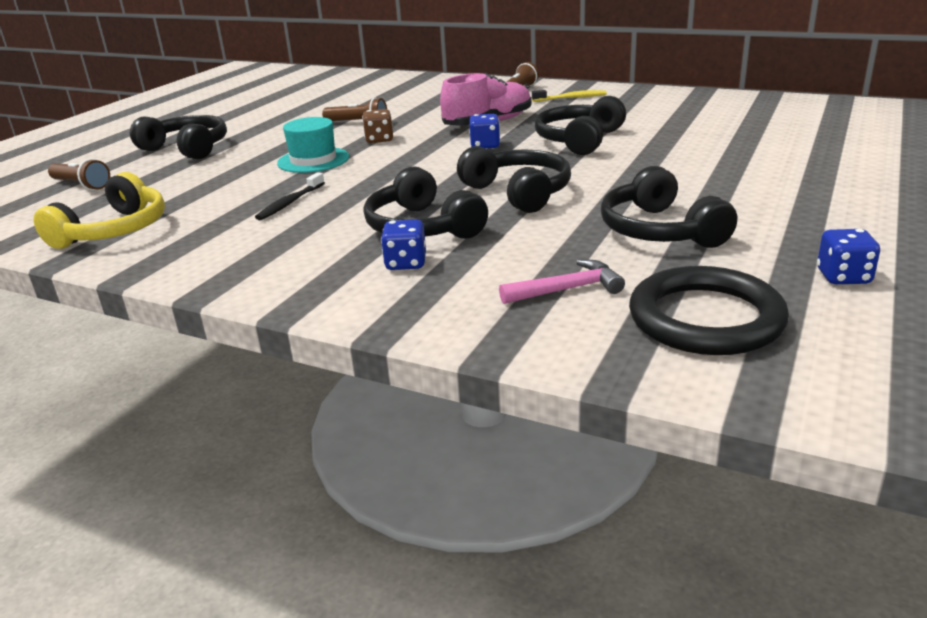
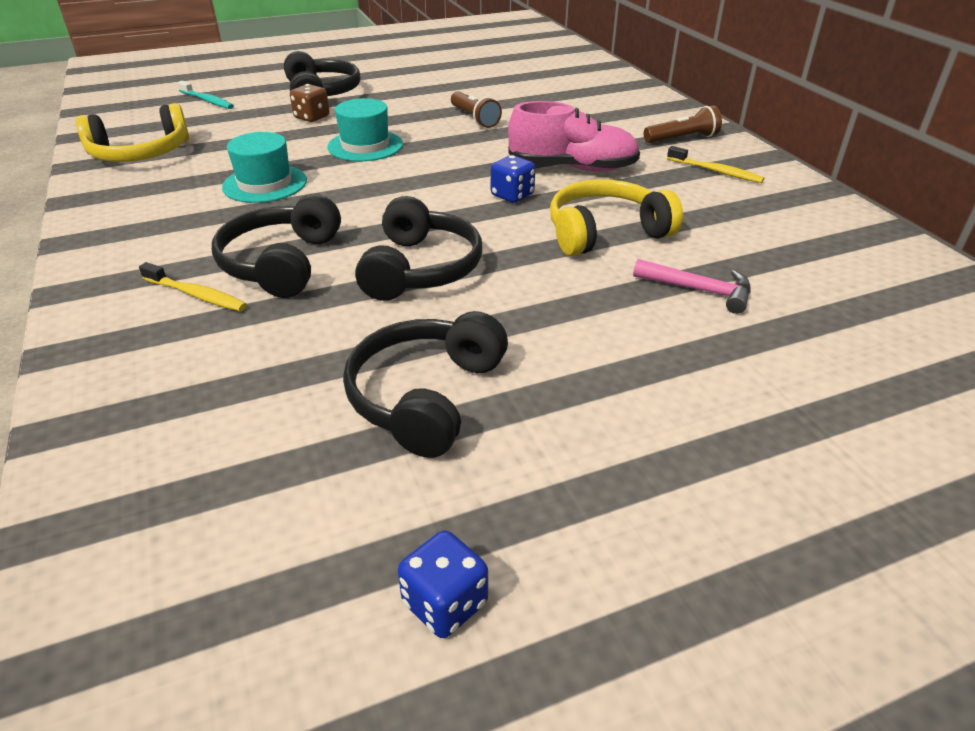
camera: 40 degrees right, 10 degrees up
(81, 185) = (207, 101): brown flashlight -> turquoise toothbrush
(290, 203) = (265, 184): black toothbrush -> turquoise hat
(379, 140) = (450, 146): brown dice -> brown dice (312, 117)
(406, 263) = (196, 295): blue dice -> yellow toothbrush
(567, 289) = (218, 408): pink hammer -> pink hammer (699, 290)
(579, 140) = (605, 232): black headphones -> yellow headphones
(705, 318) = (226, 536): black ring -> none

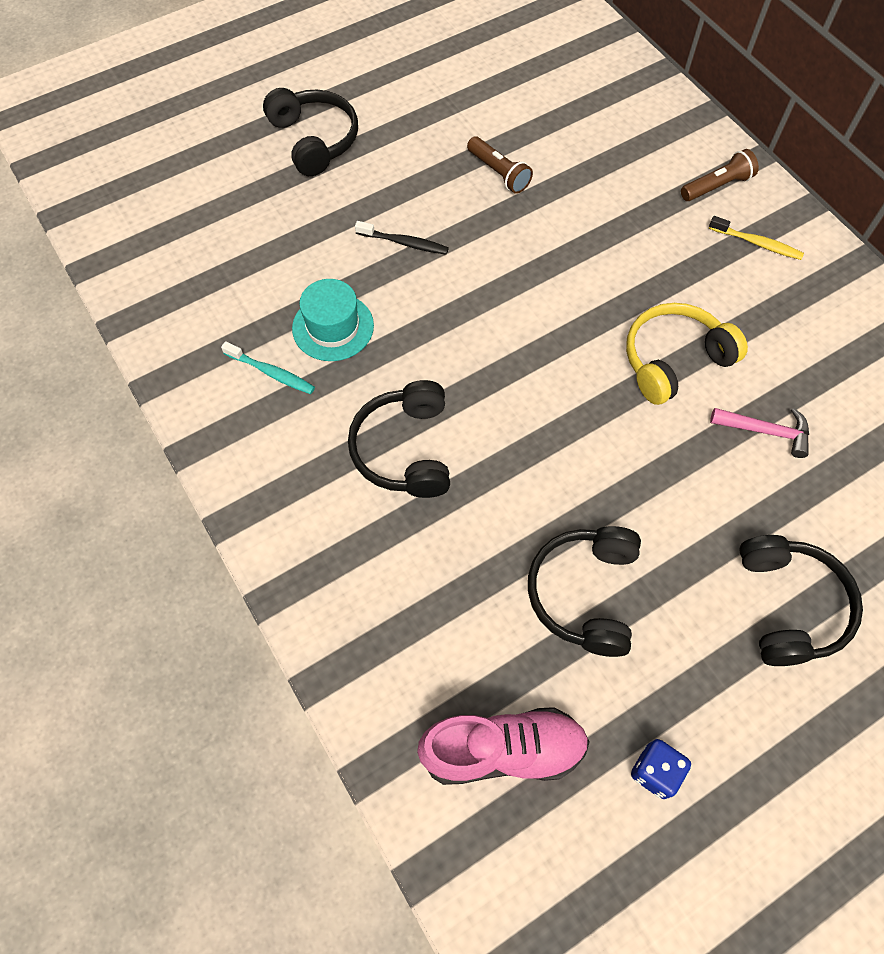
camera: 10 degrees left, 25 degrees up
(140, 153) = (178, 290): yellow headphones -> none
(196, 295) = (351, 504): yellow toothbrush -> none
(207, 101) = (194, 173): turquoise toothbrush -> turquoise toothbrush (271, 373)
(312, 117) = (325, 193): brown dice -> none
(365, 146) = (404, 243): turquoise hat -> black toothbrush
(420, 269) = (528, 438): black headphones -> black headphones (789, 605)
(512, 195) = (576, 312): blue dice -> none
(572, 168) = (621, 256): pink shoe -> pink shoe (503, 750)

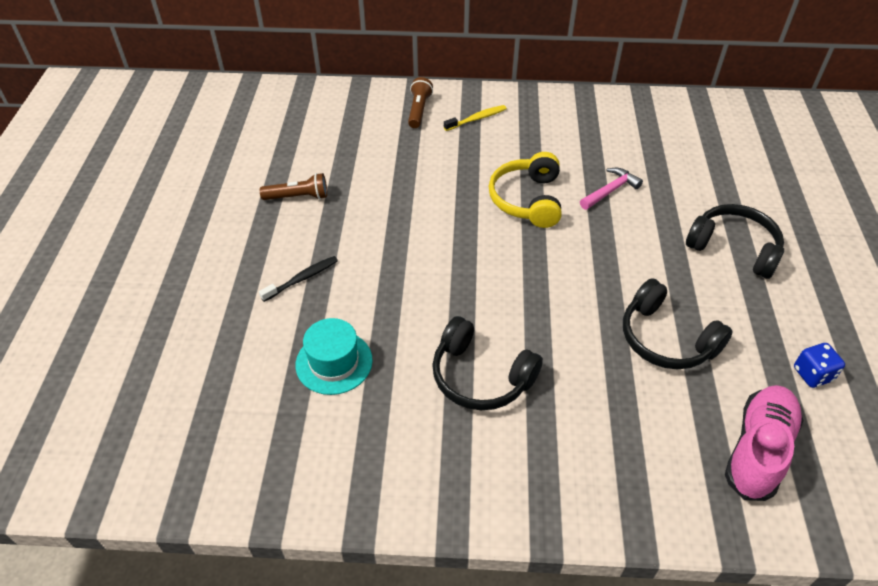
camera: 55 degrees left, 15 degrees down
(271, 373) = (338, 426): turquoise toothbrush -> none
(314, 140) = (146, 279): black headphones -> none

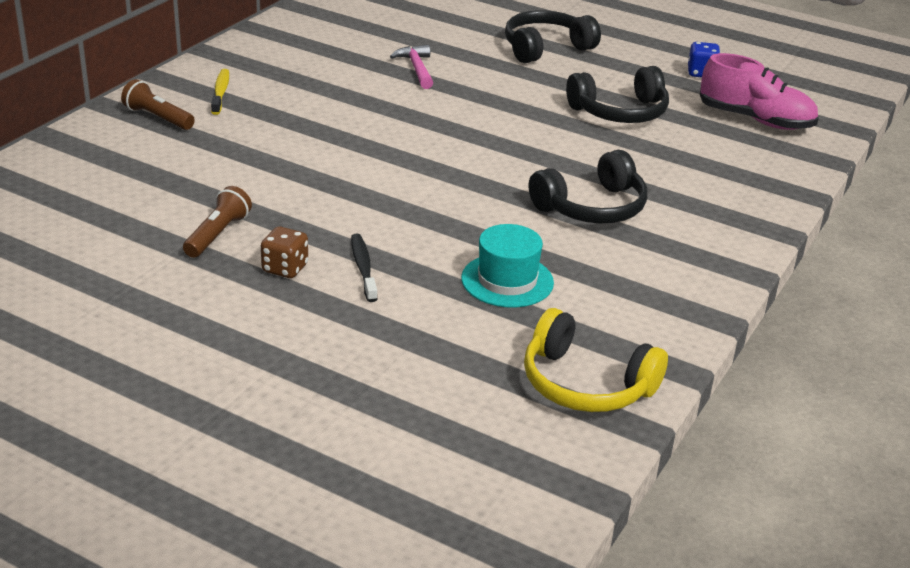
camera: 65 degrees left, 15 degrees down
(278, 243) = (285, 268): none -> brown dice
(527, 200) = (383, 109): yellow headphones -> yellow headphones (585, 384)
(758, 450) = (755, 120): pink shoe -> pink shoe turned 150 degrees clockwise

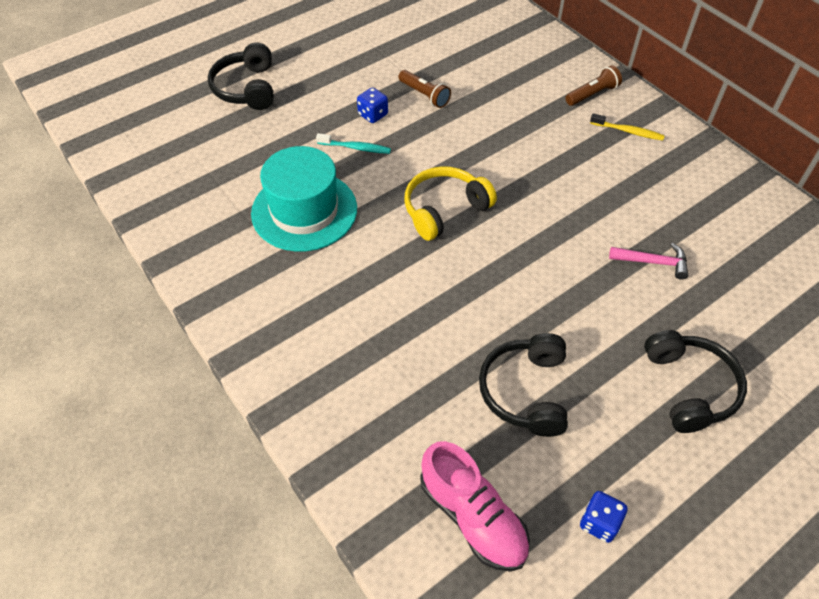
camera: 115 degrees right, 20 degrees up
(285, 268) = (373, 115): brown dice -> blue dice
(363, 268) = (356, 148): black toothbrush -> turquoise toothbrush
(507, 280) = (304, 211): turquoise hat -> turquoise hat, size x1.62
(585, 384) = (184, 209): yellow headphones -> yellow headphones (444, 210)
(592, 207) = (370, 295): black headphones -> black headphones (247, 88)
(755, 120) = (472, 517): pink shoe -> pink shoe turned 90 degrees counterclockwise

